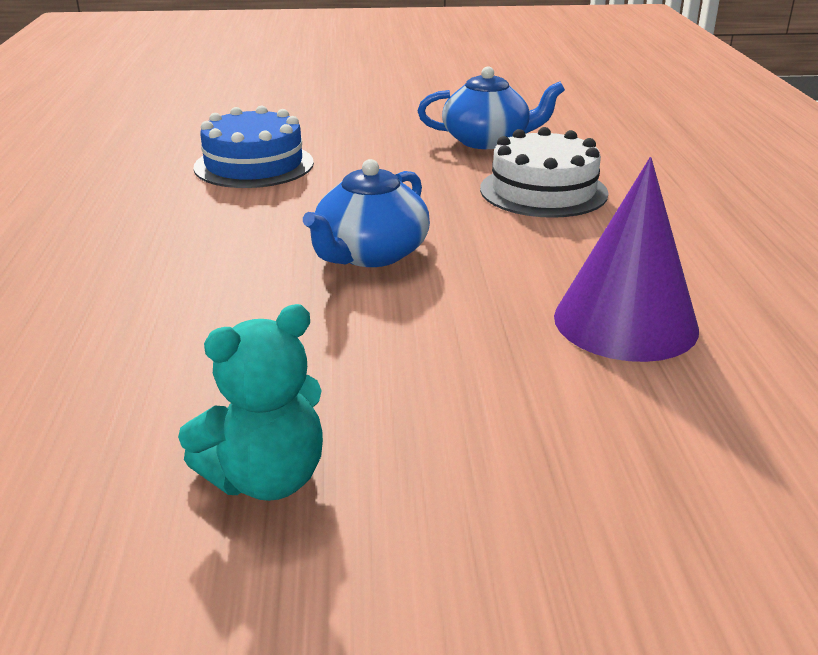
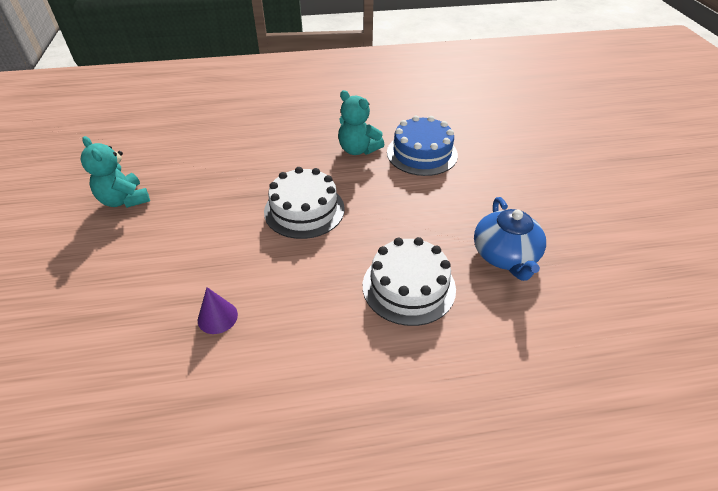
camera: 85 degrees right, 15 degrees up
(213, 208) = (358, 149): none -> turquoise teddy bear
(370, 254) = (304, 210): blue teapot -> white cake
(625, 322) = (217, 317): purple cone -> purple cone, size x0.48

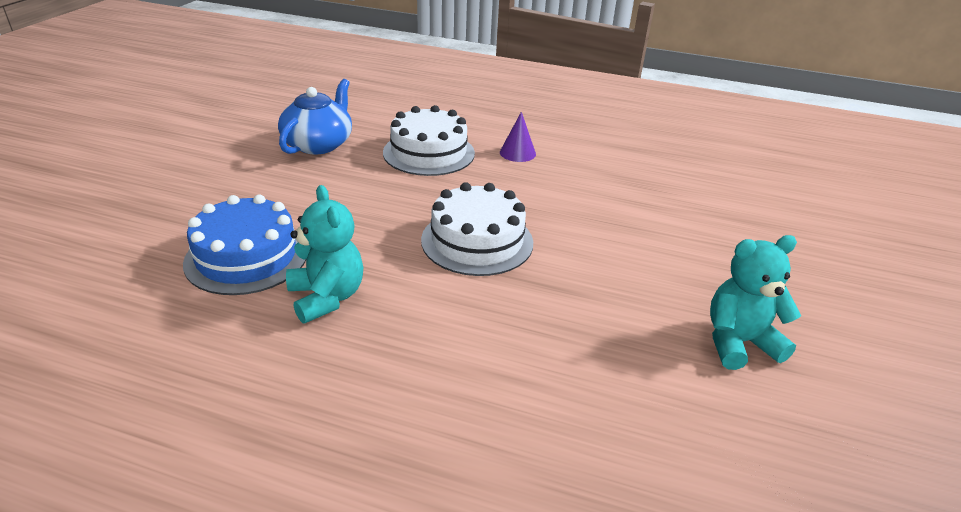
camera: 155 degrees left, 10 degrees down
(124, 200) = (739, 343): turquoise teddy bear -> turquoise teddy bear turned 90 degrees counterclockwise
(217, 317) = (613, 184): purple cone -> purple cone (517, 153)

